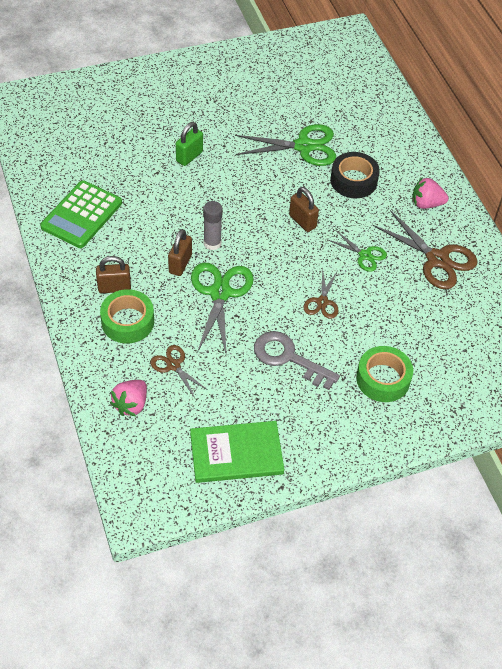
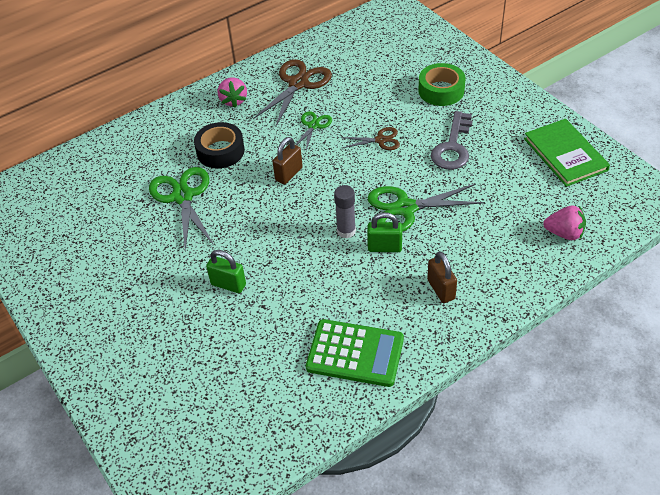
camera: 100 degrees left, 5 degrees down
(128, 321) = (476, 265): green tape -> none
(173, 365) = (505, 217): brown scissors -> none
(180, 264) = (384, 247): brown padlock -> green padlock

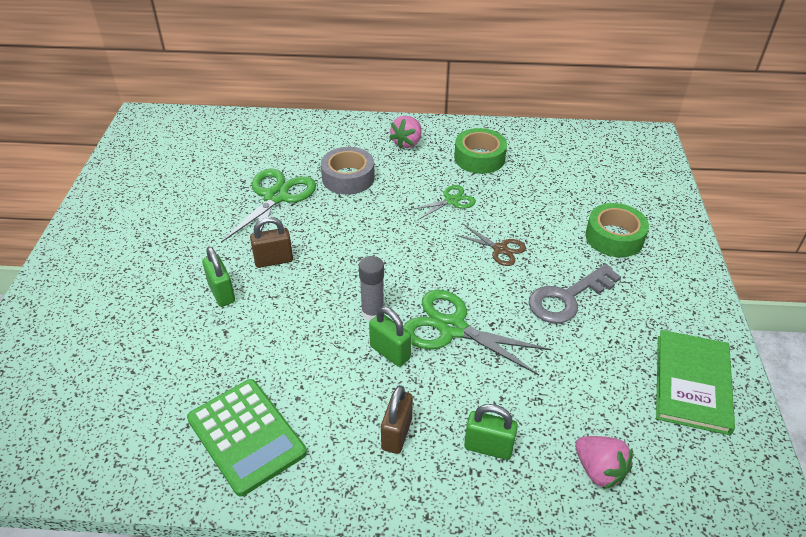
camera: 35 degrees right, 5 degrees down
(220, 151) = (348, 178): black tape -> grey tape
(289, 174) = (381, 230): brown padlock -> brown padlock (273, 260)
(298, 83) = (479, 158): brown scissors -> green tape
(497, 261) = (488, 447): none -> green padlock

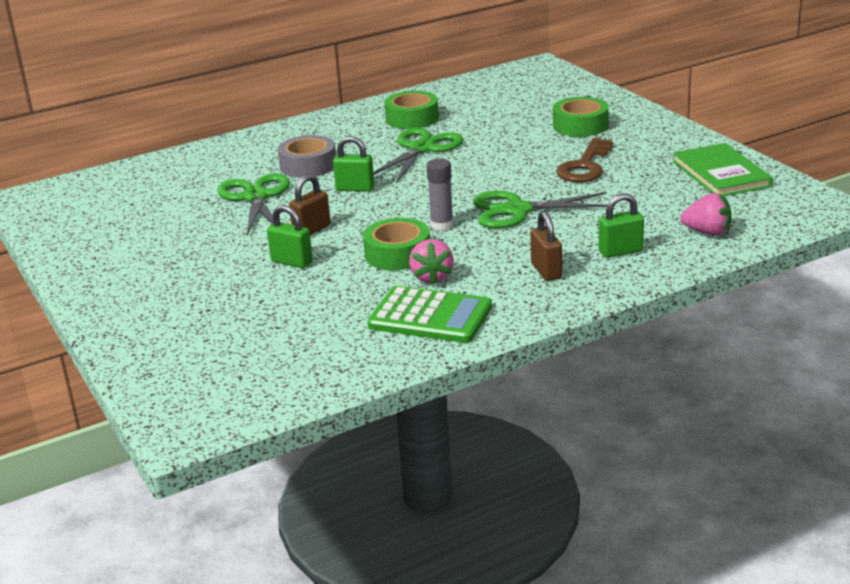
camera: 30 degrees left, 15 degrees down
(304, 331) = (397, 254): none -> green tape
(390, 352) = (485, 238): green padlock -> green padlock (355, 188)
(407, 143) = (333, 130): pink strawberry -> pink strawberry (432, 277)
(451, 201) = (422, 149): green scissors -> green scissors, size x1.80
(500, 249) = (499, 160): brown scissors -> none
(567, 298) = (585, 166): grey key -> brown key

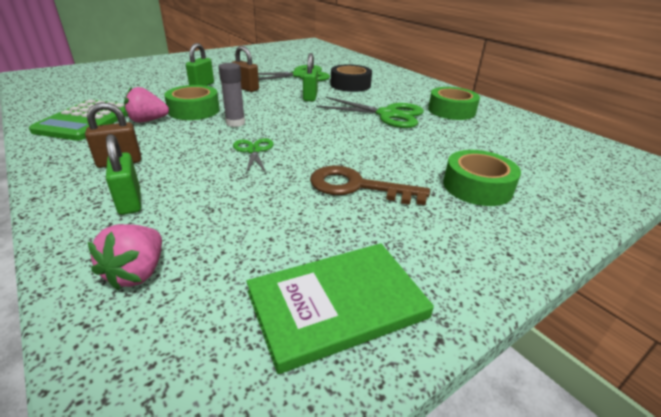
camera: 80 degrees right, 5 degrees up
(308, 165) = (350, 85): grey tape -> black tape
(517, 210) = (254, 151): green scissors -> green scissors, size x0.56

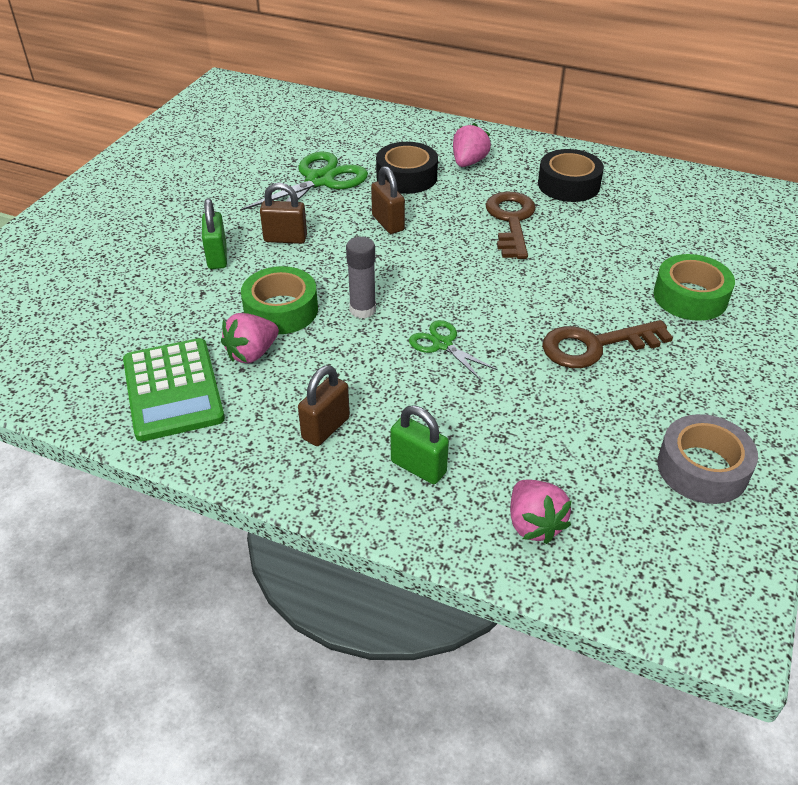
camera: 30 degrees left, 10 degrees up
(310, 97) = (388, 223): green padlock -> brown padlock
(337, 304) = (702, 468): green book -> grey tape
(388, 115) = (511, 221): green scissors -> brown key
(397, 88) = (468, 162): none -> pink strawberry
(451, 111) = (568, 185): green tape -> black tape

